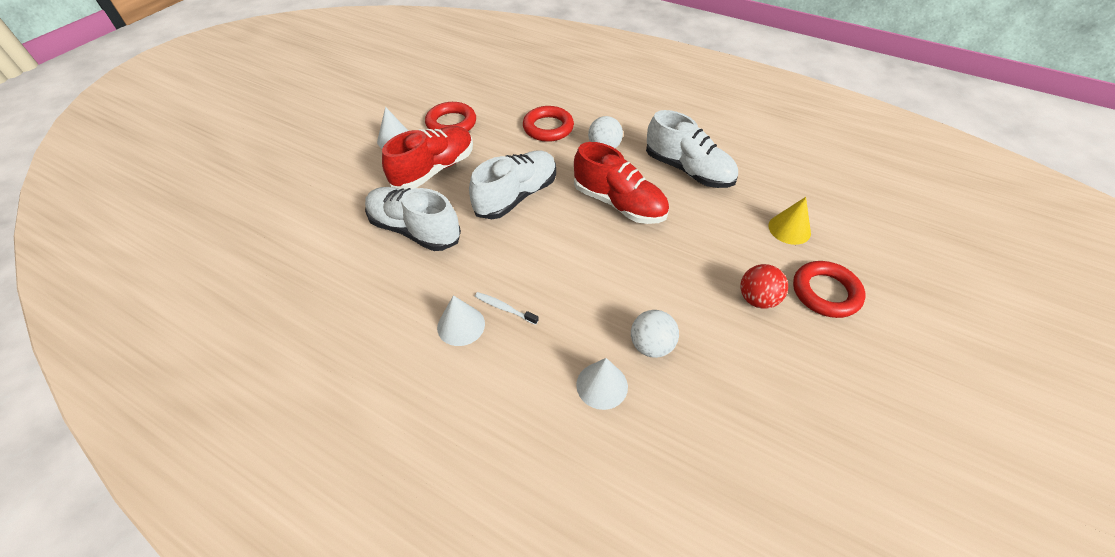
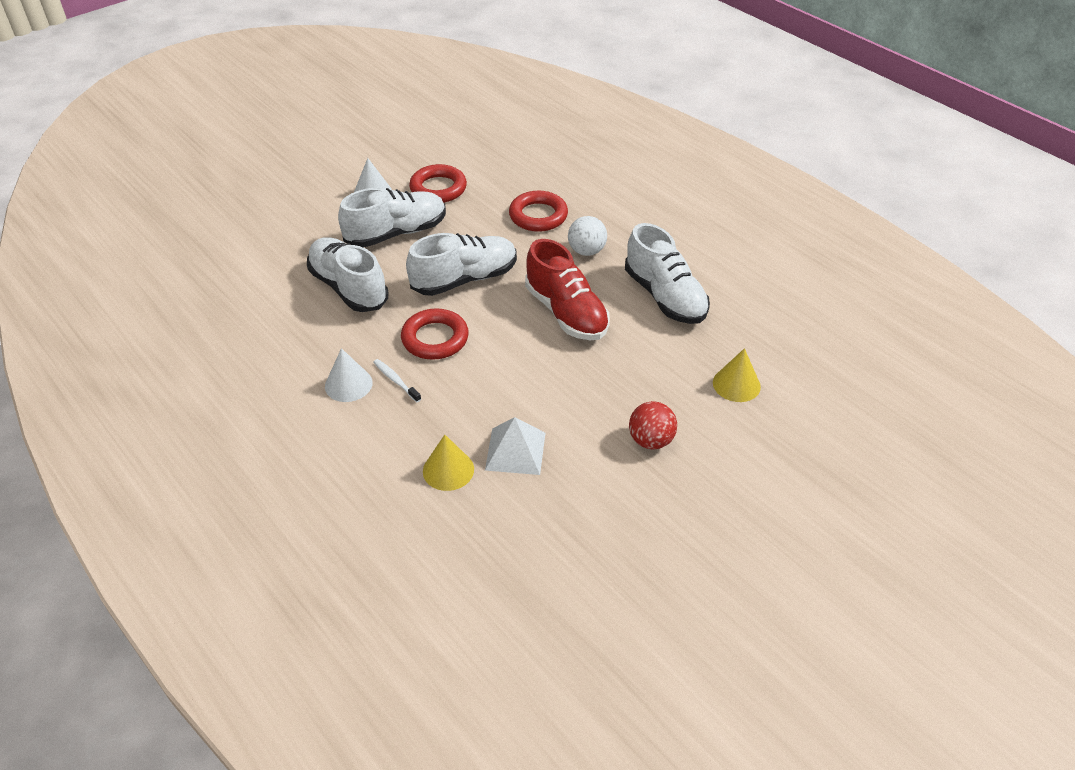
camera: 20 degrees right, 5 degrees down
(434, 170) = (396, 233): red shoe -> white shoe
(602, 385) = (448, 470): white cone -> yellow cone
(651, 345) = (515, 451): white ball -> white pyramid
(825, 292) = (729, 454): red ring -> red ring (435, 339)

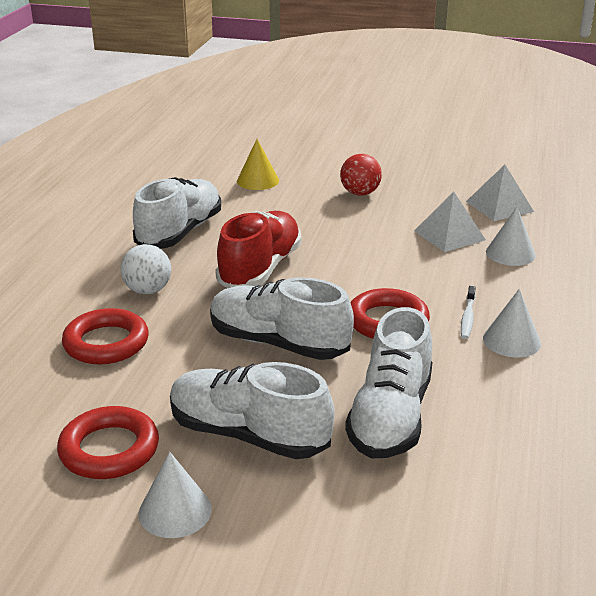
camera: 125 degrees left, 15 degrees down
(448, 470) = (510, 253): yellow cone -> white cone
(534, 529) = (499, 206): none -> white pyramid

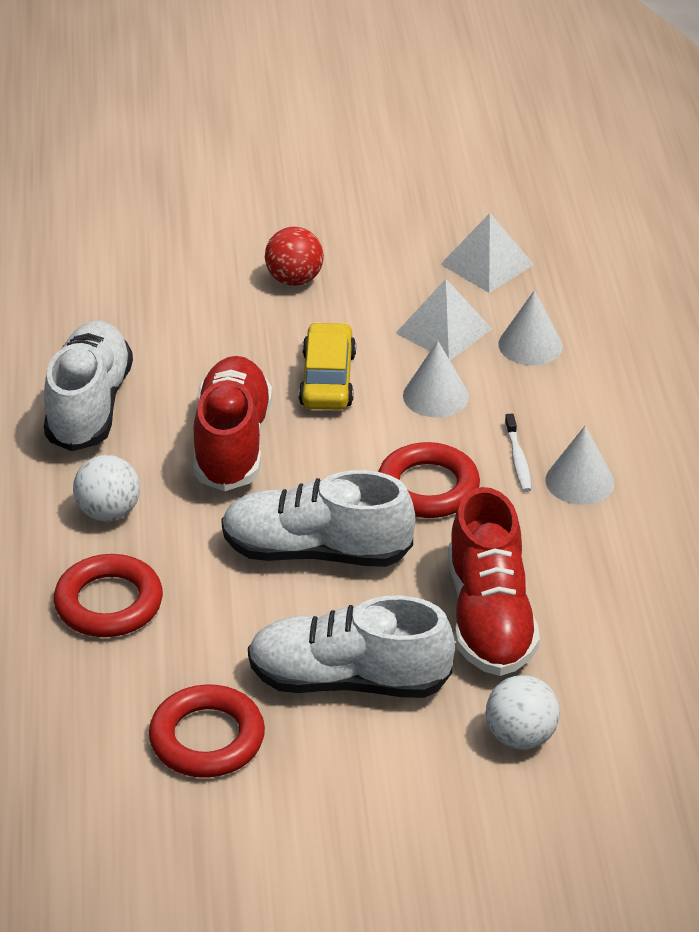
camera: 20 degrees left, 10 degrees up
(175, 511) = (322, 787): white cone -> white cone (436, 396)
(258, 180) = (140, 286): yellow cone -> none
(350, 247) = (327, 379): none -> yellow car
(370, 515) = (520, 737): none -> white ball
(390, 417) = (489, 617): white shoe -> red shoe

